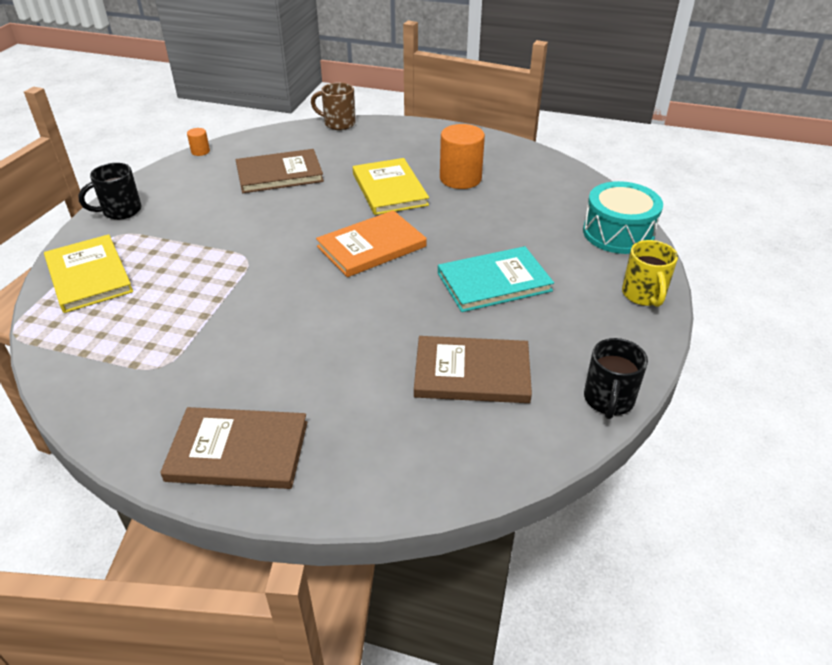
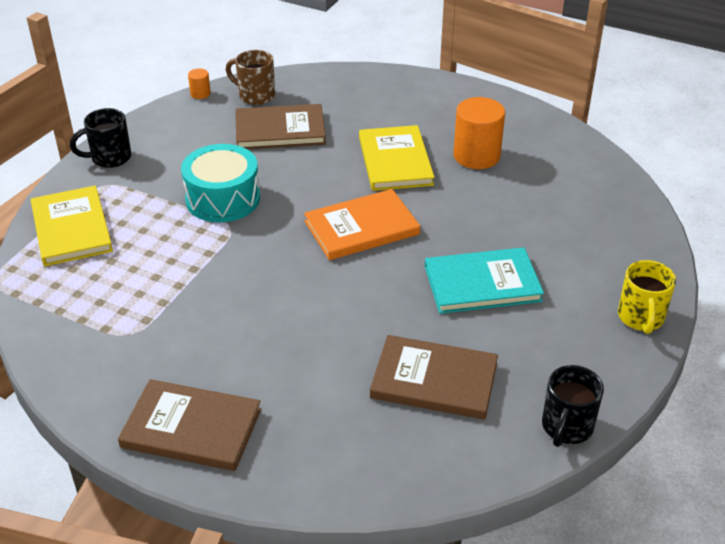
camera: 10 degrees right, 0 degrees up
(338, 123) = (355, 72): brown mug -> brown mug (255, 95)
(618, 233) = (635, 242): turquoise drum -> turquoise drum (223, 199)

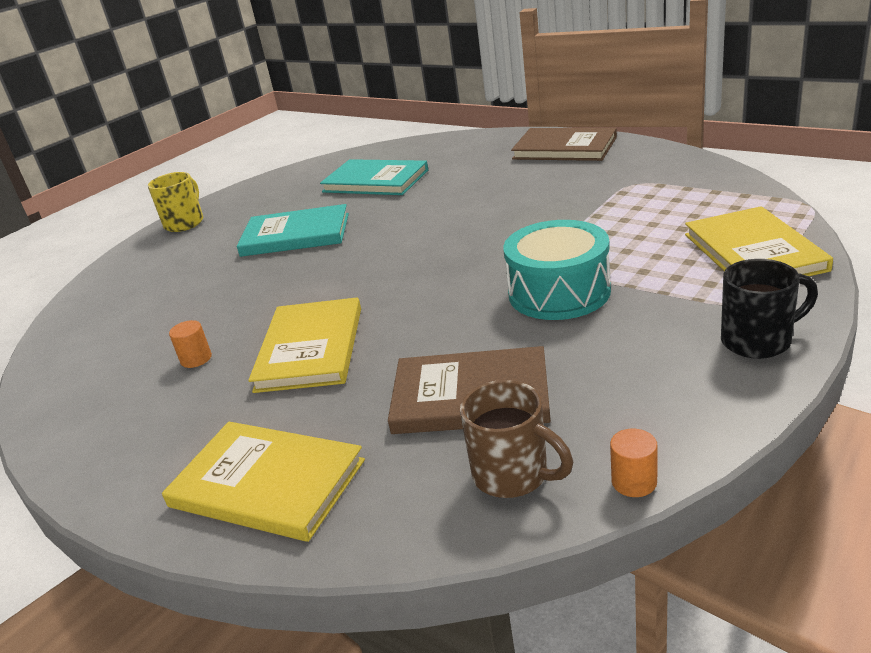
camera: 165 degrees left, 10 degrees down
(361, 228) = (390, 271): orange book -> none
(378, 91) = (267, 484): none -> yellow book
(434, 380) = (375, 181): brown book -> turquoise book
(476, 156) = (196, 359): orange cylinder -> orange cylinder, size x0.46
(566, 427) = (299, 170): black mug -> none

